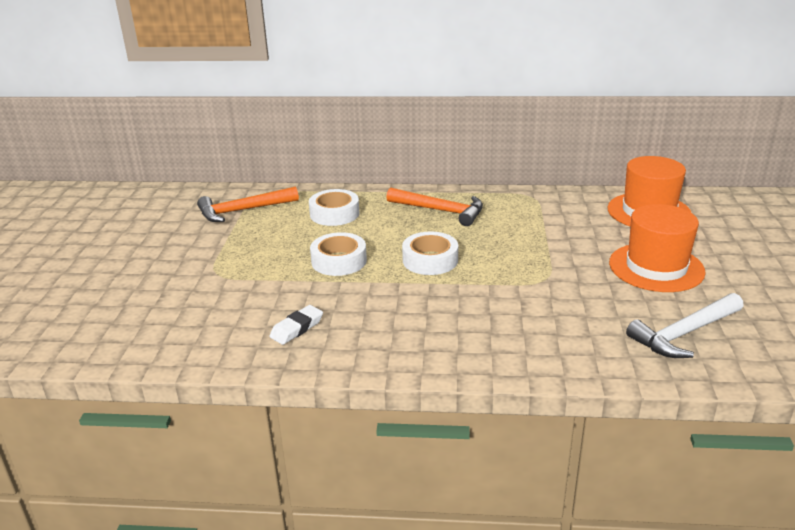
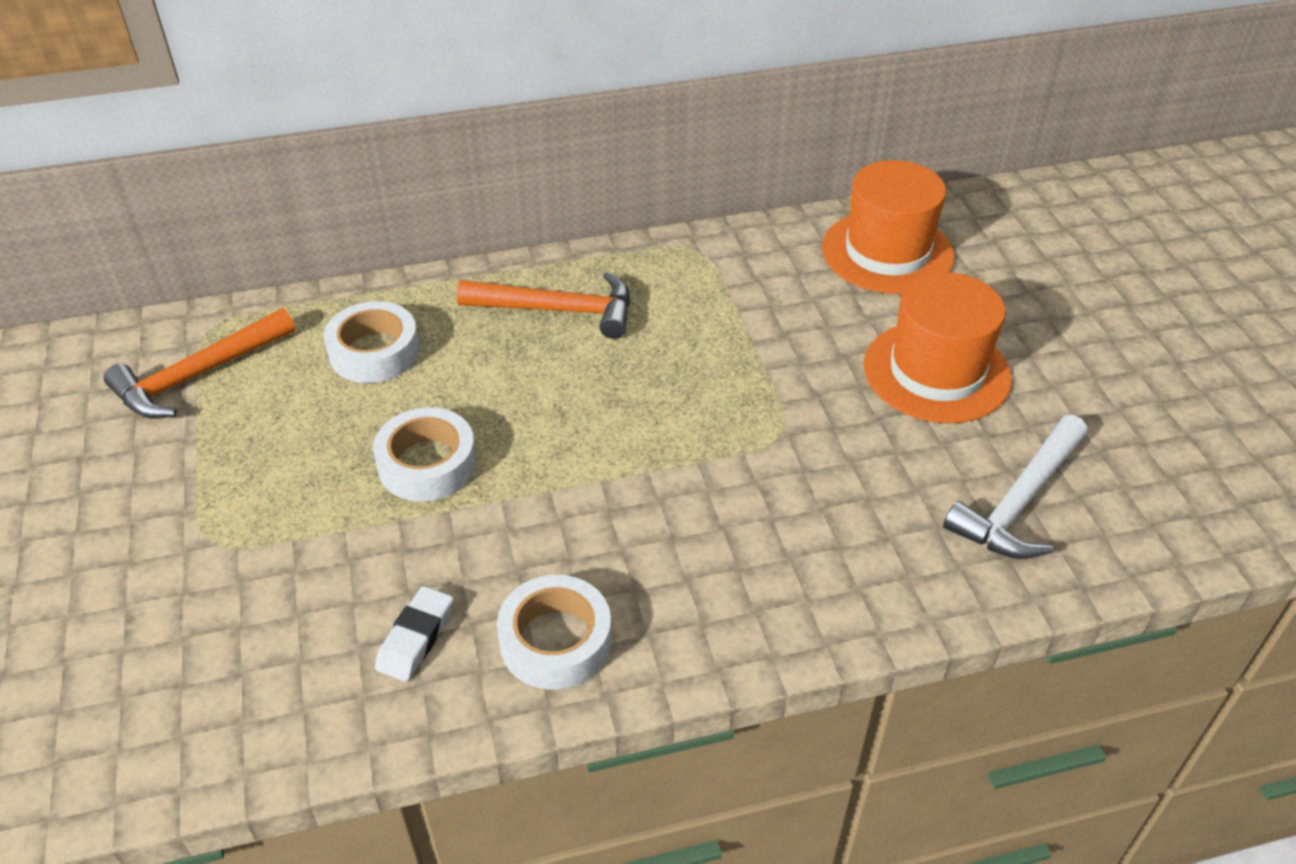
camera: 20 degrees left, 15 degrees up
(430, 260) = (583, 429): white tape -> white tape (555, 641)

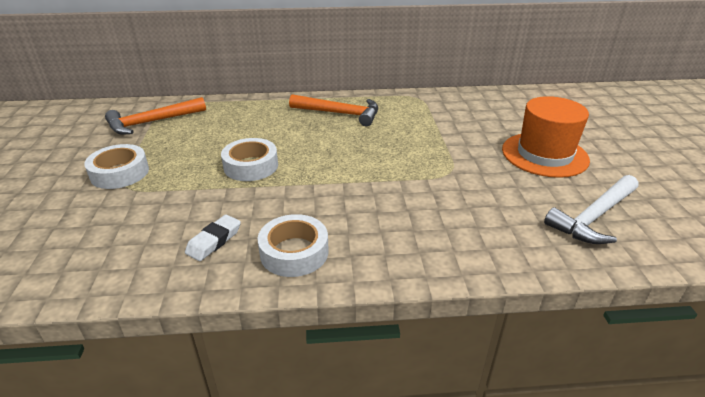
camera: 10 degrees right, 10 degrees down
(374, 352) = (241, 121): white tape -> white tape (120, 173)
(887, 252) = (520, 106): orange hat -> none

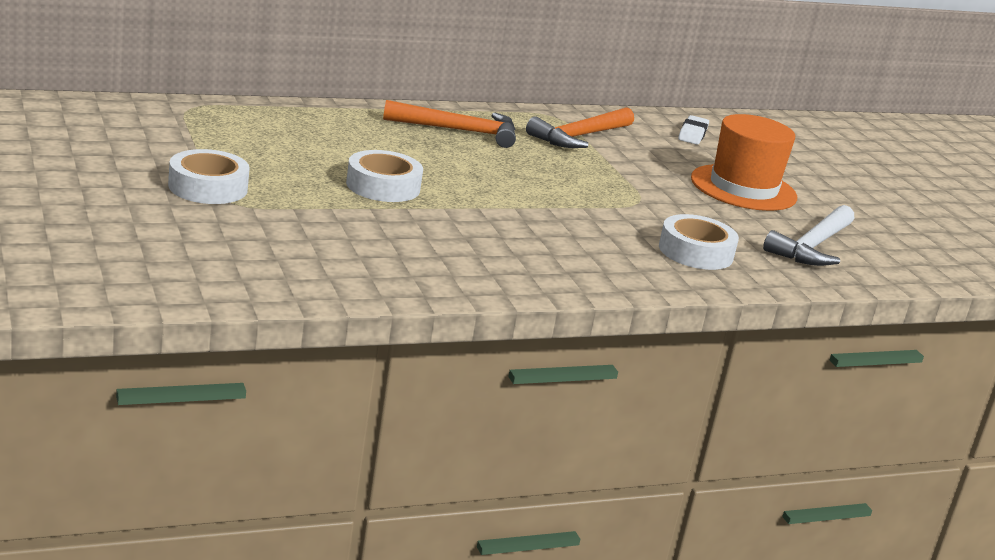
camera: 20 degrees left, 10 degrees down
(152, 122) = (190, 128): orange hammer -> orange hammer (580, 136)
(214, 241) = (401, 257): white eraser -> white eraser (692, 134)
(294, 252) = (503, 268): white tape -> white tape (695, 252)

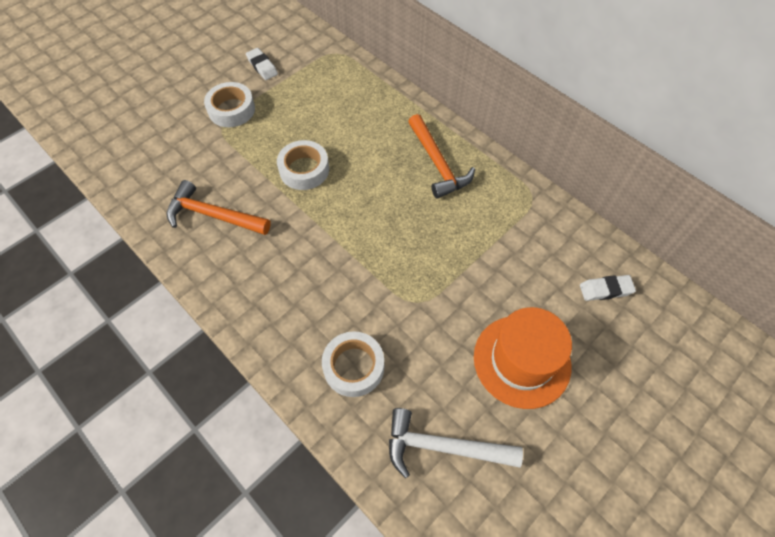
camera: 70 degrees right, 35 degrees up
(146, 147) = (262, 66): none -> white eraser
(580, 136) = (508, 225): orange hammer -> orange hammer (214, 215)

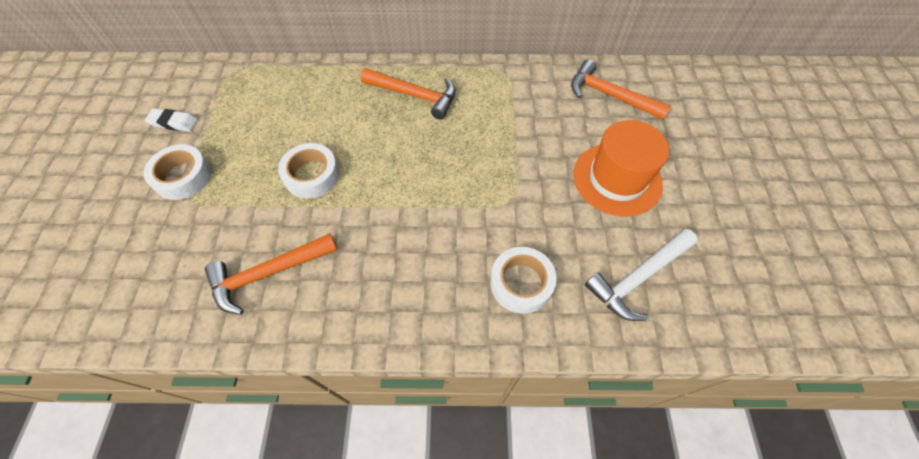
camera: 45 degrees left, 0 degrees up
(605, 290) = (610, 96): white eraser -> orange hammer

